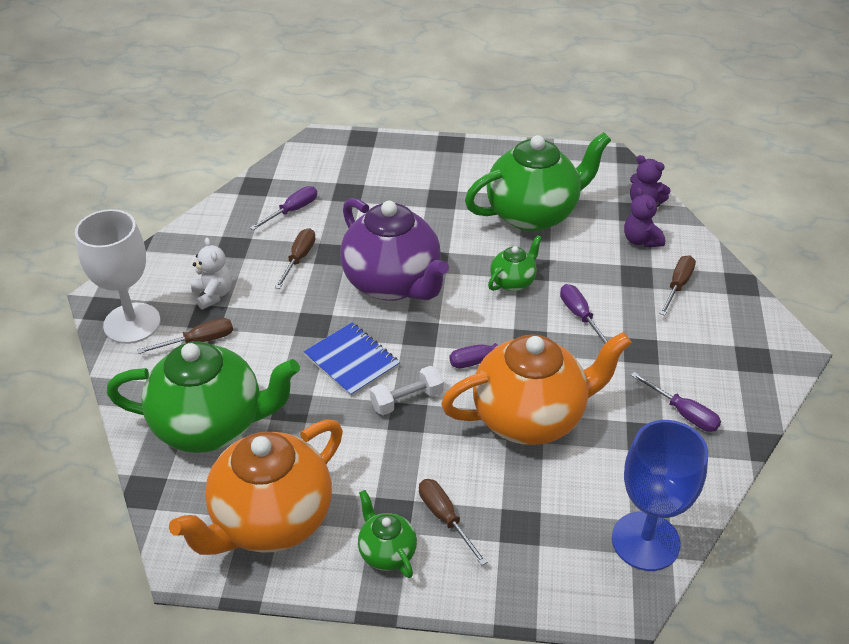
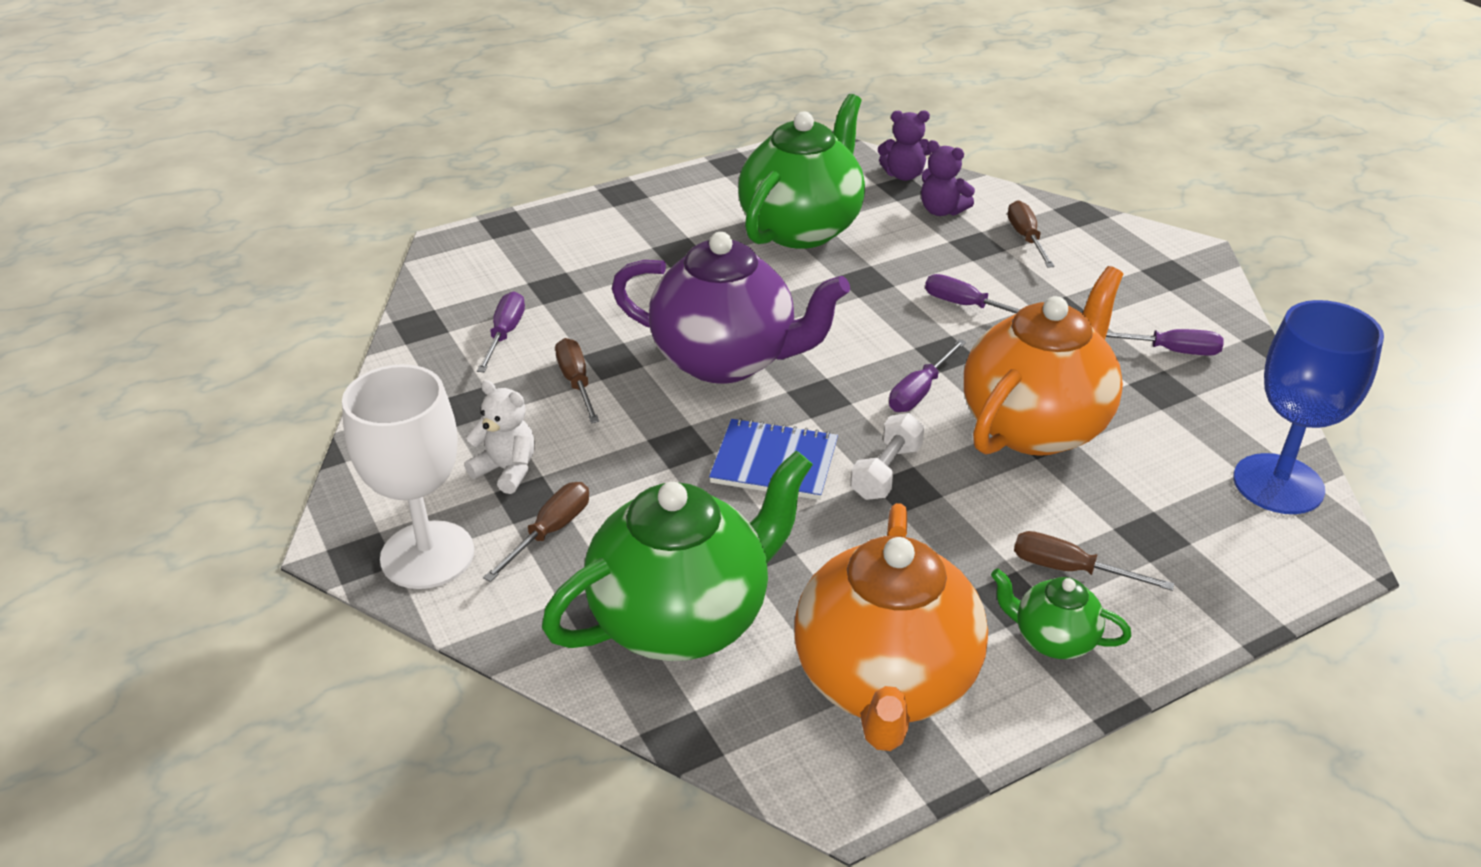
camera: 35 degrees left, 5 degrees down
(513, 282) = (859, 302): green teapot -> none

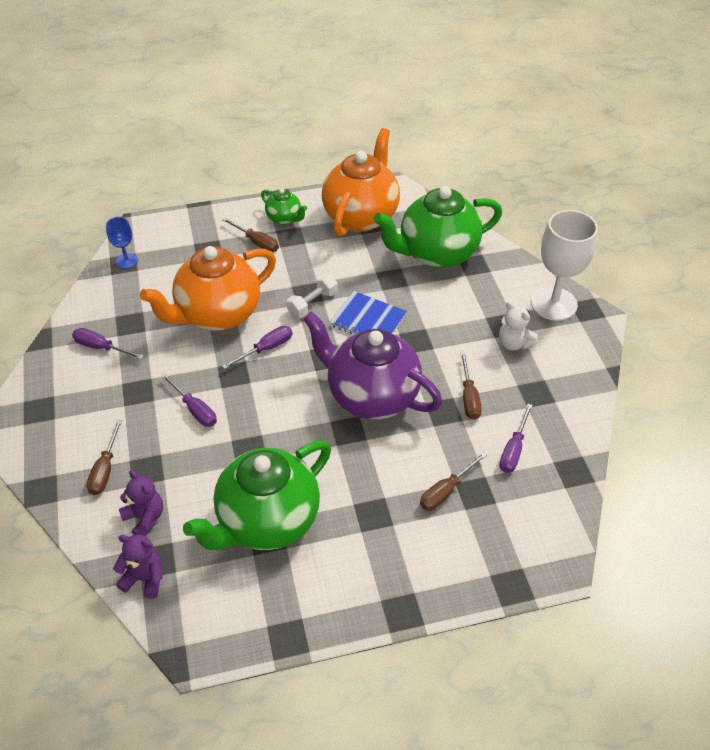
camera: 165 degrees left, 10 degrees up
(550, 531) = (492, 304): brown screwdriver -> brown screwdriver (446, 491)
(1278, 484) = (126, 261): blue goblet -> blue goblet, size x0.50

